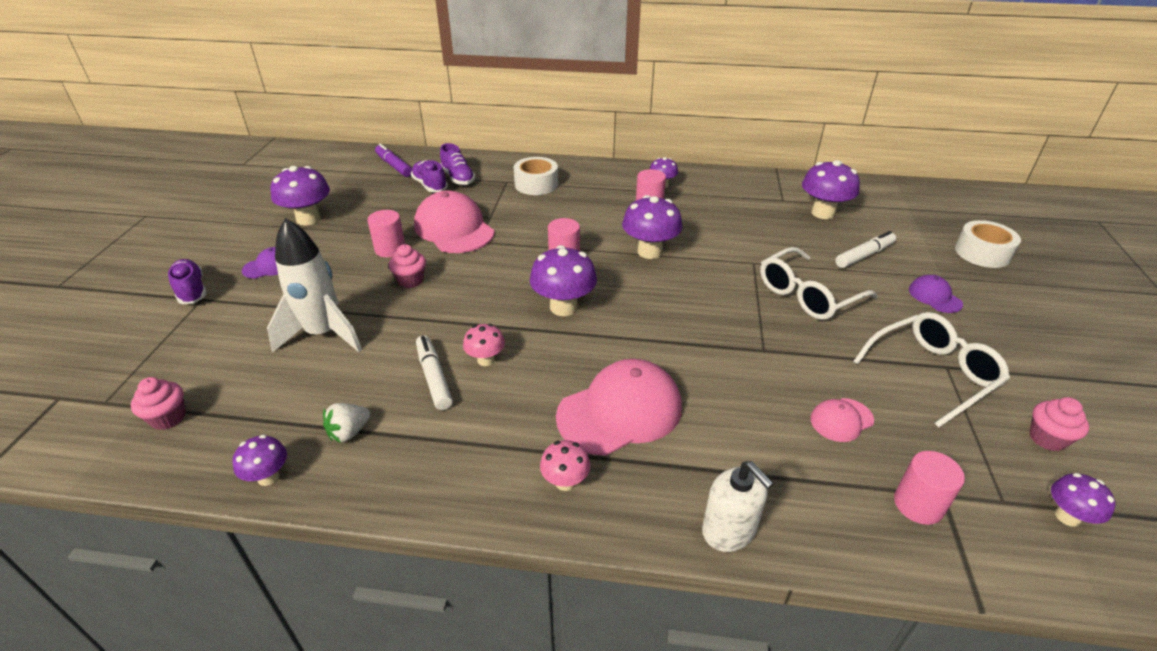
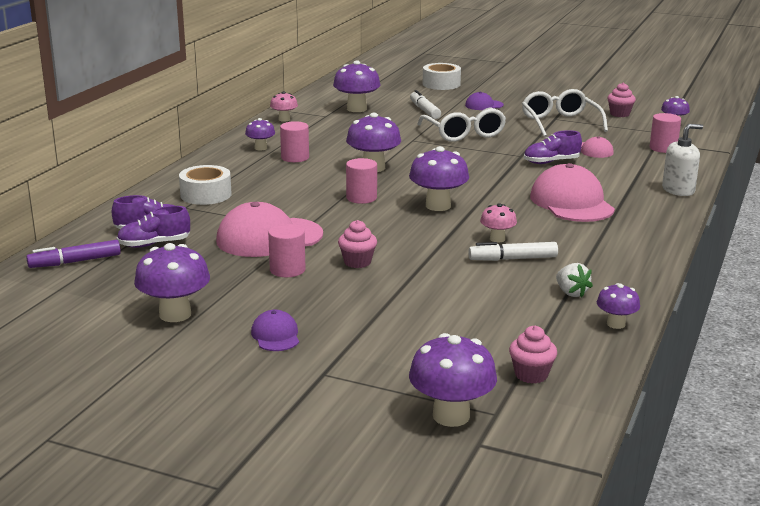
camera: 75 degrees left, 15 degrees down
(110, 376) = (451, 416): none -> purple mushroom
(191, 290) = (300, 381): purple shoe -> purple shoe (551, 162)
(323, 334) = (429, 304): white rocket -> none
(565, 482) = (635, 225): pink mushroom -> pink mushroom (284, 119)

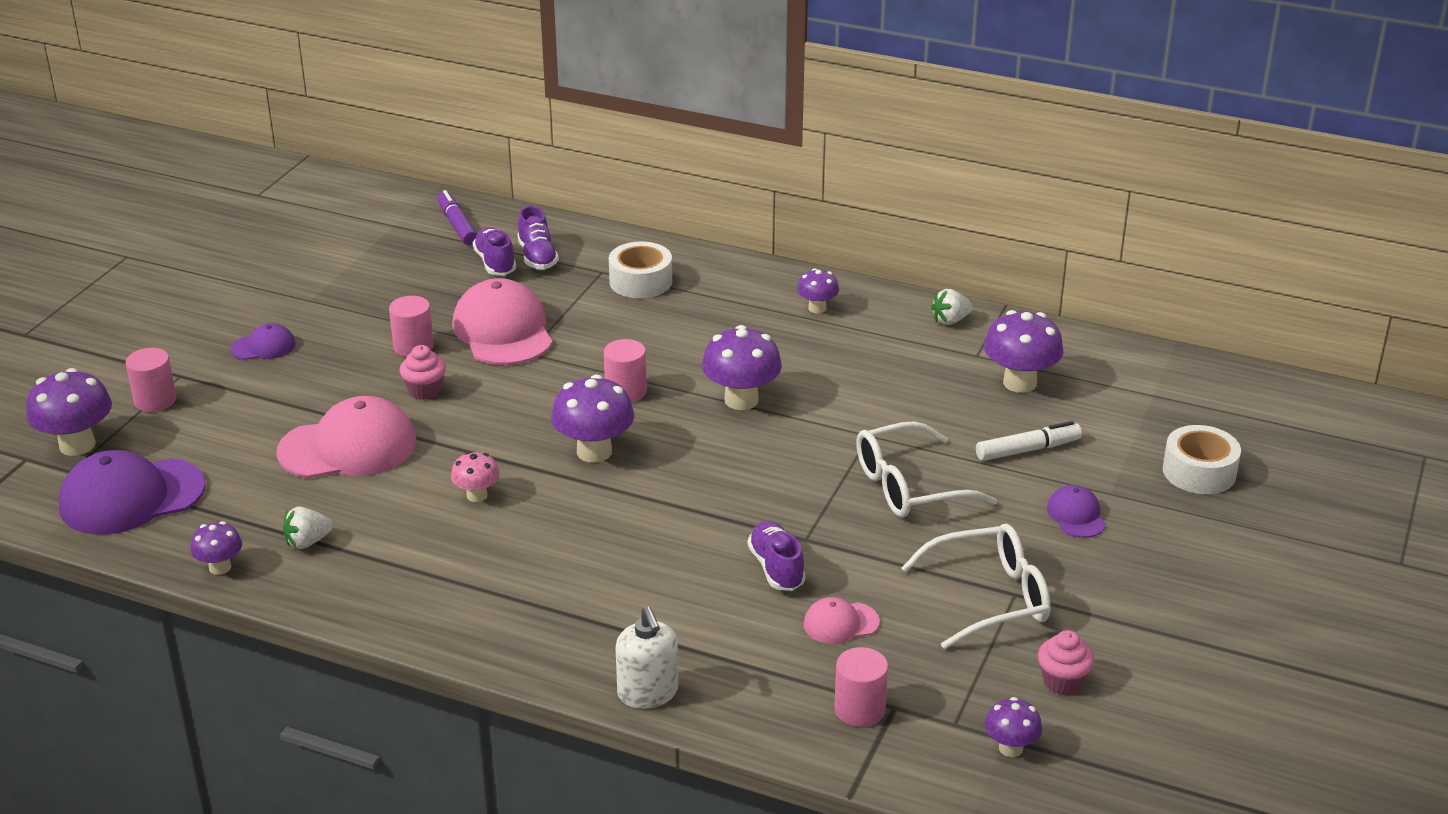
camera: 90 degrees right, 10 degrees up
(175, 314) = (324, 290): purple mushroom -> none
(284, 119) = (950, 320): pink mushroom -> white strawberry
(295, 157) = (779, 336): pink cylinder -> pink cylinder (155, 400)
(513, 259) = (413, 504): white marker -> none
(531, 375) = (131, 497): pink cupcake -> purple cap
(571, 203) = (599, 572): pink cap -> pink cap (348, 447)

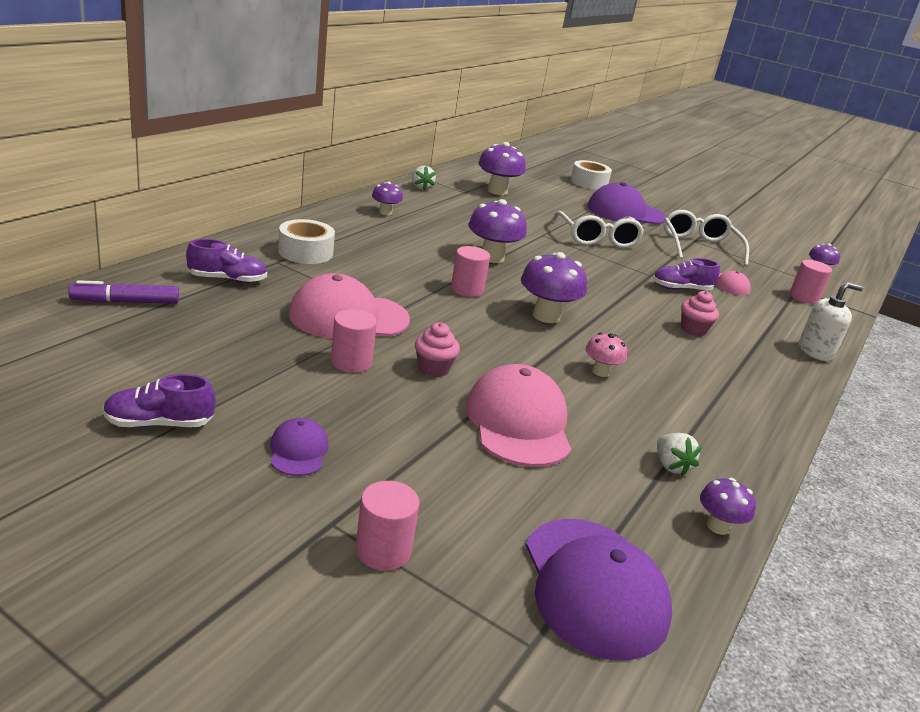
camera: 85 degrees left, 5 degrees down
(77, 445) = (470, 635): purple mushroom -> none
(495, 263) = (222, 298): purple shoe -> purple shoe (159, 423)
(1027, 450) = (564, 206): white marker -> none
(1062, 682) = (762, 249): pink cupcake -> pink cupcake (693, 330)
(1076, 515) = (625, 212): purple cap -> purple cap, size x2.02

